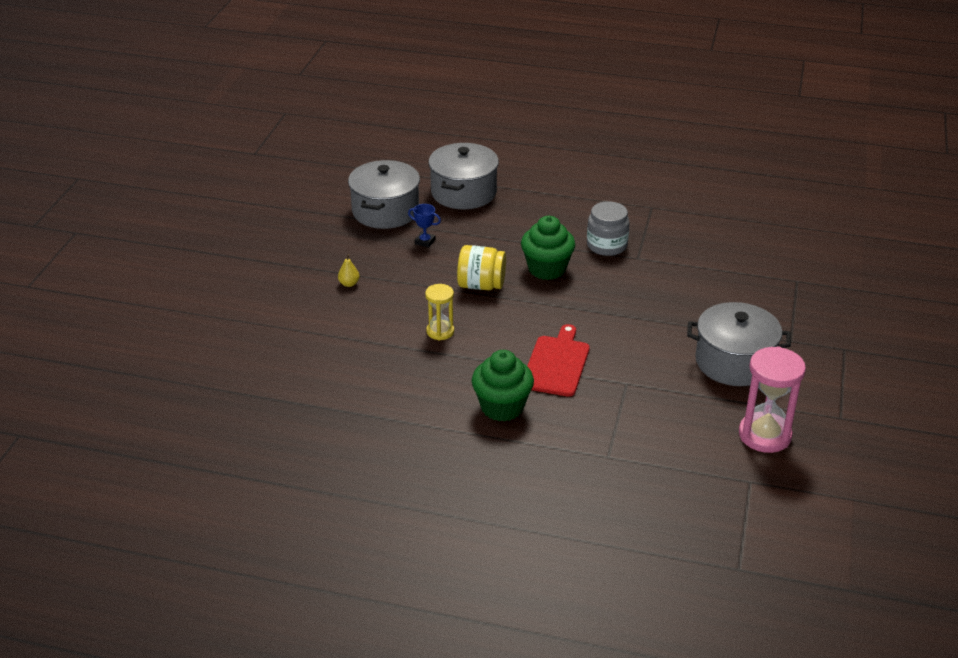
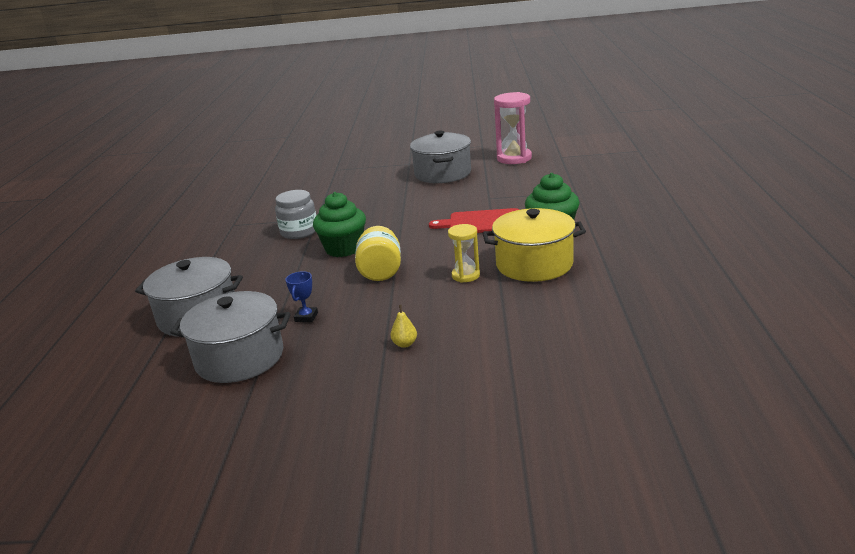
camera: 100 degrees left, 10 degrees down
(434, 376) = (534, 264): none -> yellow pot

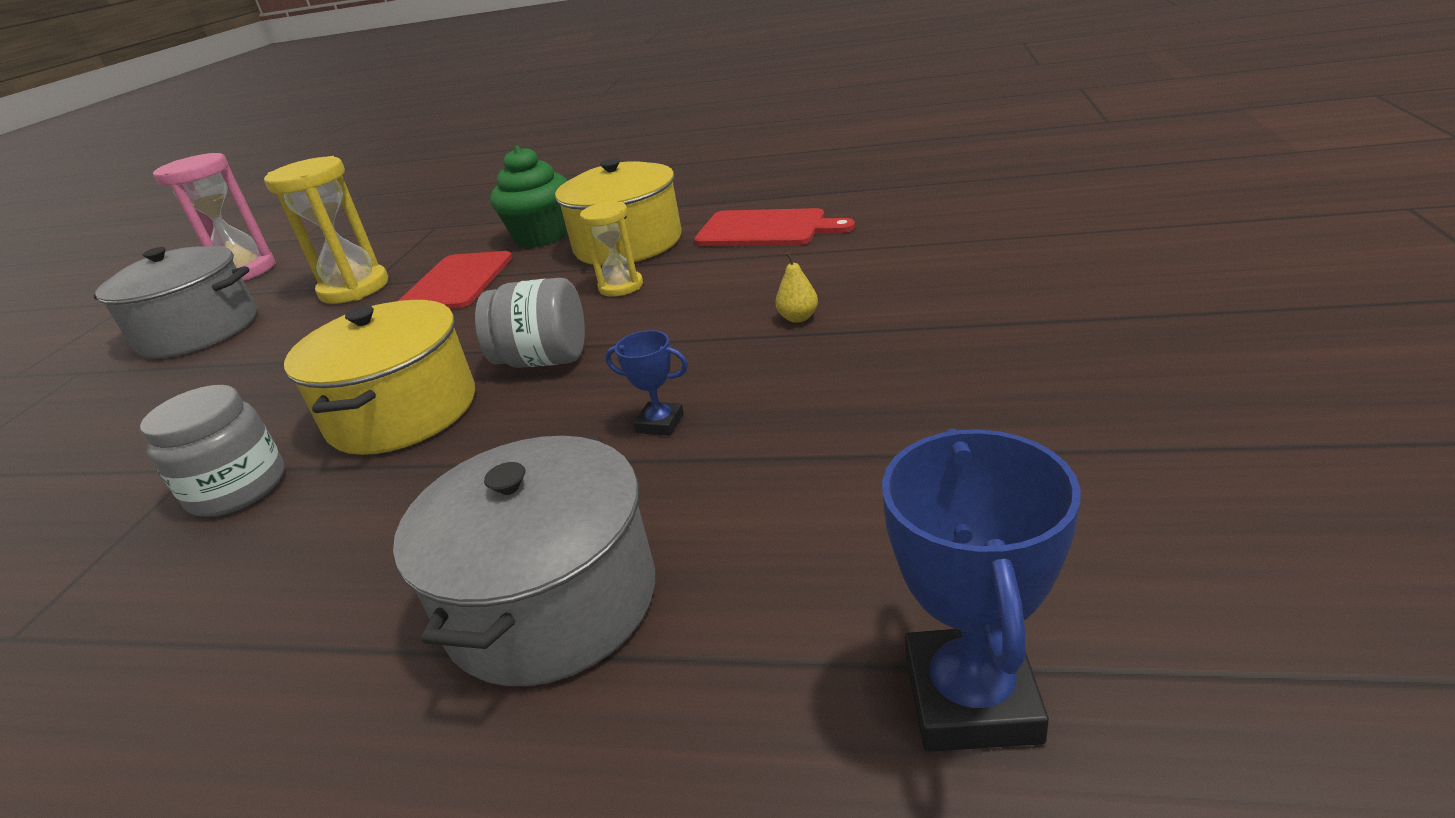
camera: 80 degrees left, 5 degrees up
(103, 412) = (971, 698): none -> blue trophy
(239, 358) = (781, 489): grey pot -> none
(343, 249) = (403, 412): green cupcake -> yellow pot
(380, 272) = (543, 360): yellow jar -> grey jar
(483, 195) = (354, 288): none -> yellow hourglass
(553, 314) = (766, 229): none -> red cutting board

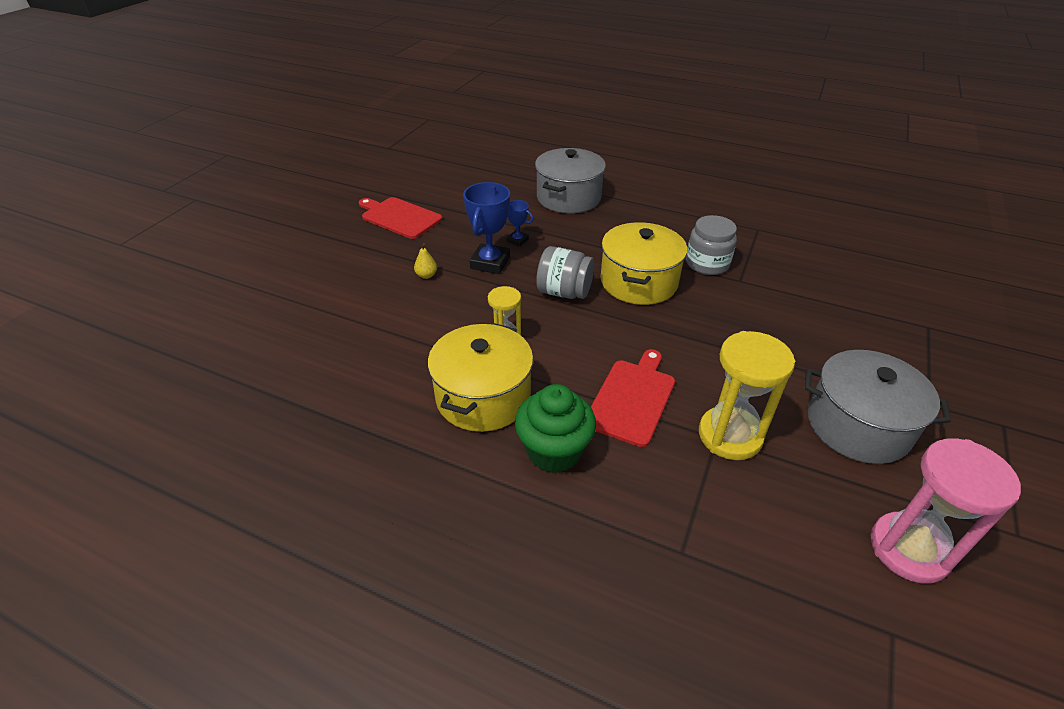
camera: 170 degrees left, 10 degrees up
(766, 229) = (379, 367): red cutting board -> red cutting board (399, 217)
(971, 698) = (477, 163): blue trophy -> blue trophy (490, 263)

